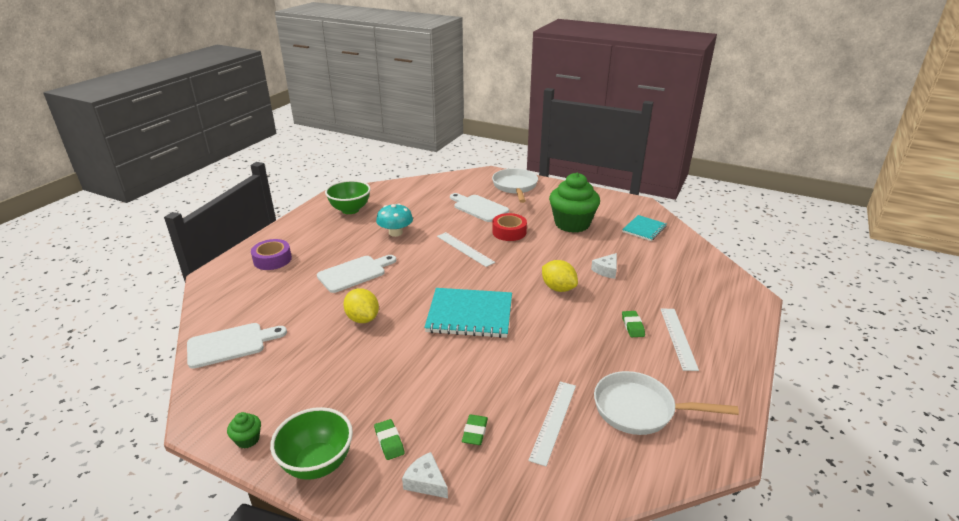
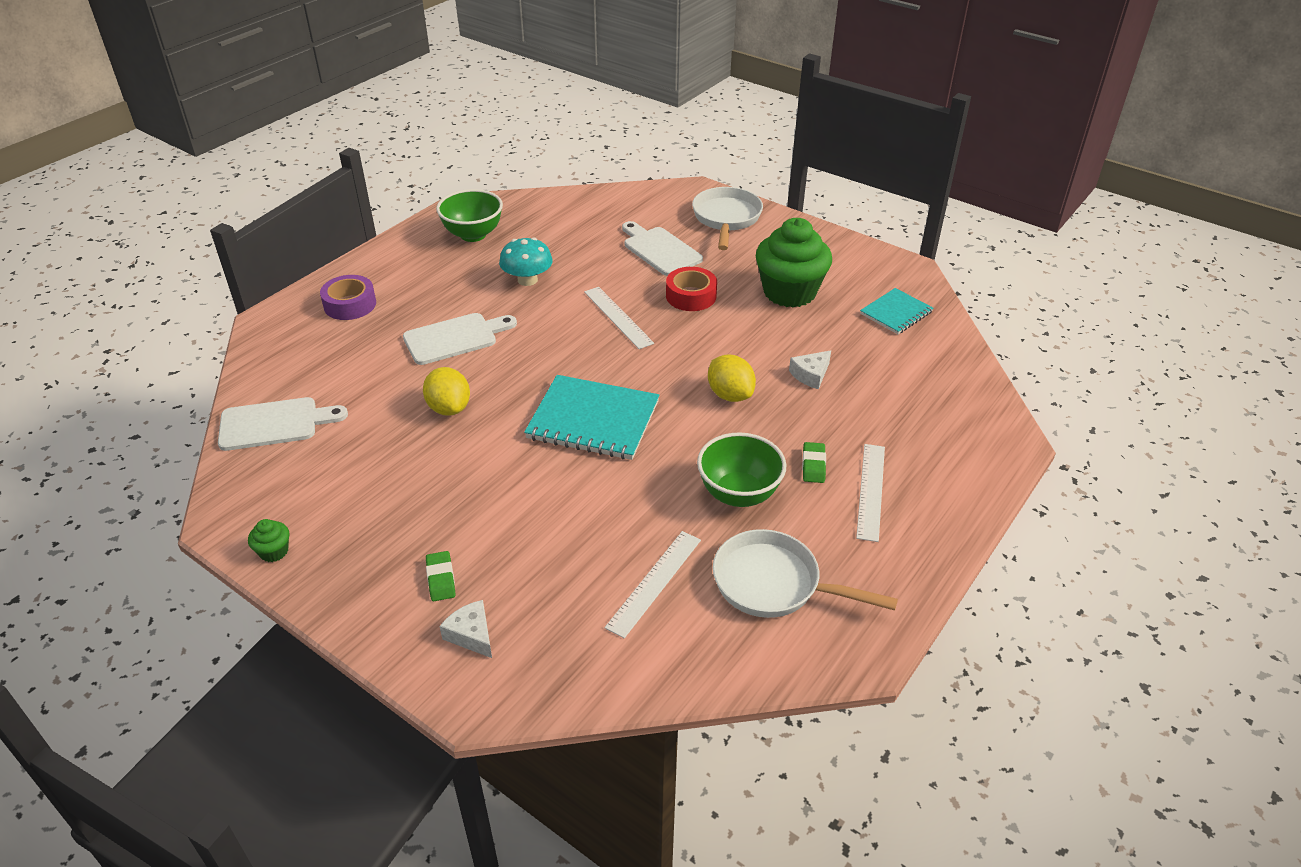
camera: 10 degrees right, 10 degrees up
(317, 464) = (349, 593): green bowl -> green bowl (738, 494)
(475, 432) = (549, 582): green eraser -> none

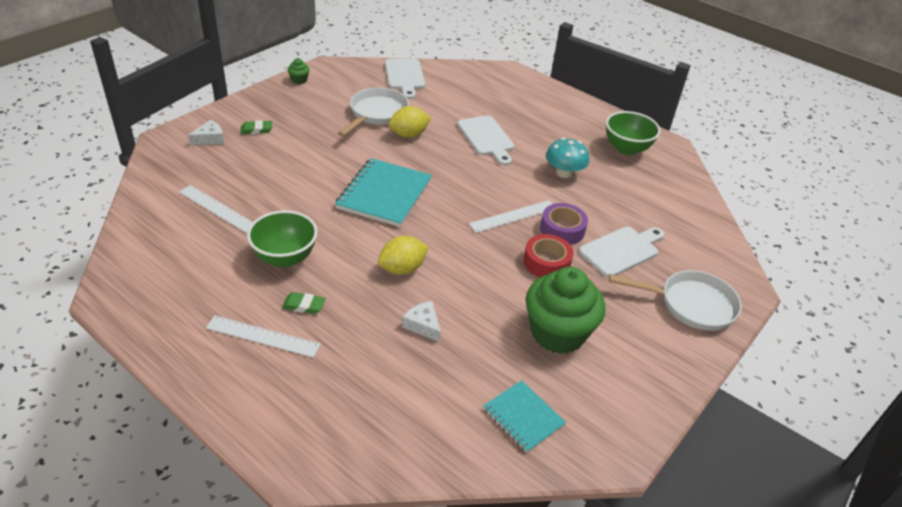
camera: 90 degrees right, 0 degrees up
(350, 304) = (526, 97): purple tape -> purple tape (562, 229)
(774, 584) = (190, 263): white pan -> white pan (376, 114)

